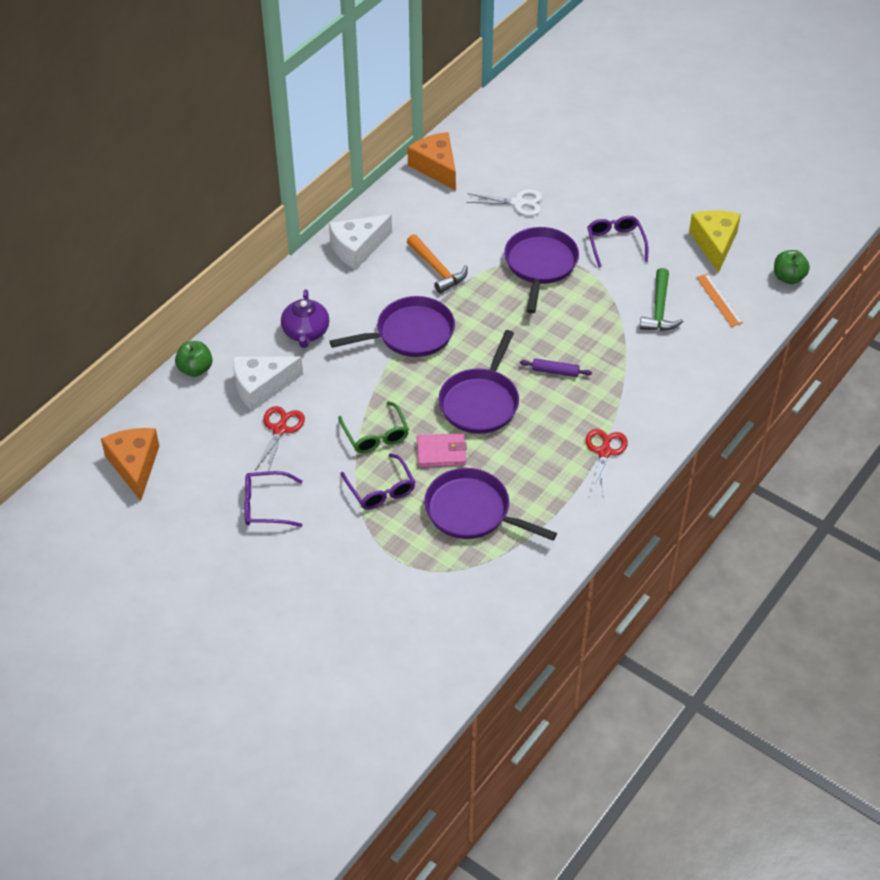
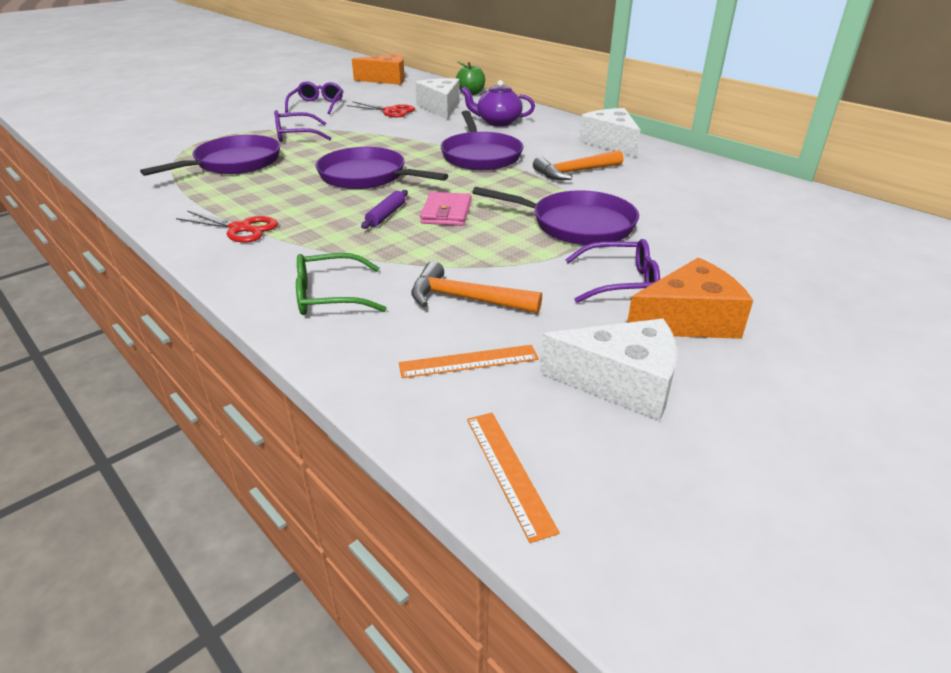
camera: 100 degrees right, 15 degrees down
(376, 435) = (358, 137): green glasses -> green glasses (329, 296)
(436, 167) = (759, 183): orange cheese -> orange cheese (688, 320)
(441, 452) = (316, 157): pink wallet -> pink wallet (446, 213)
(518, 203) = (701, 222): white scissors -> none
(659, 309) = (466, 299): green hammer -> orange hammer
(714, 243) = (621, 383): yellow cheese -> white cheese
(788, 277) = (508, 471): green apple -> orange ruler

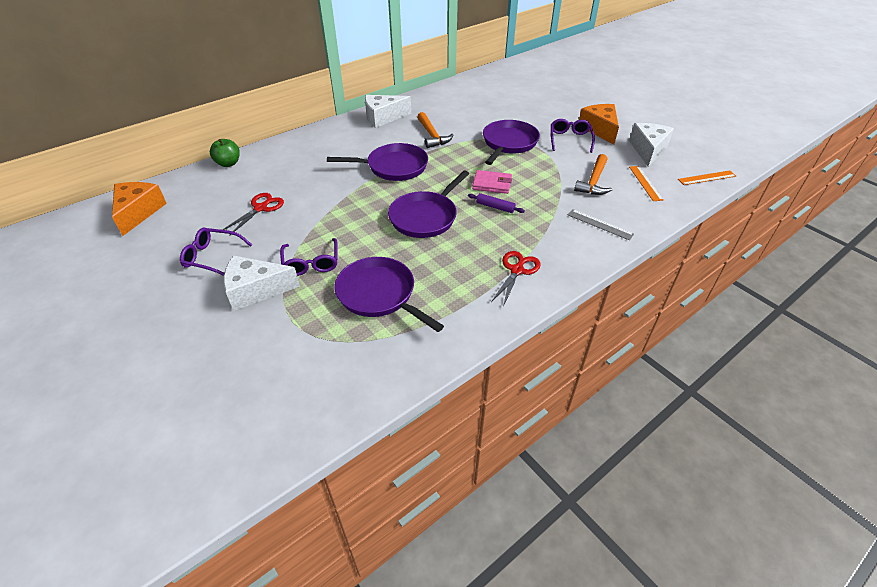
camera: 85 degrees left, 10 degrees up
(329, 296) = (600, 224): green glasses -> grey ruler
(440, 108) = (266, 180): white cheese -> white cheese (256, 290)
(498, 122) = (319, 155): purple teapot -> none

